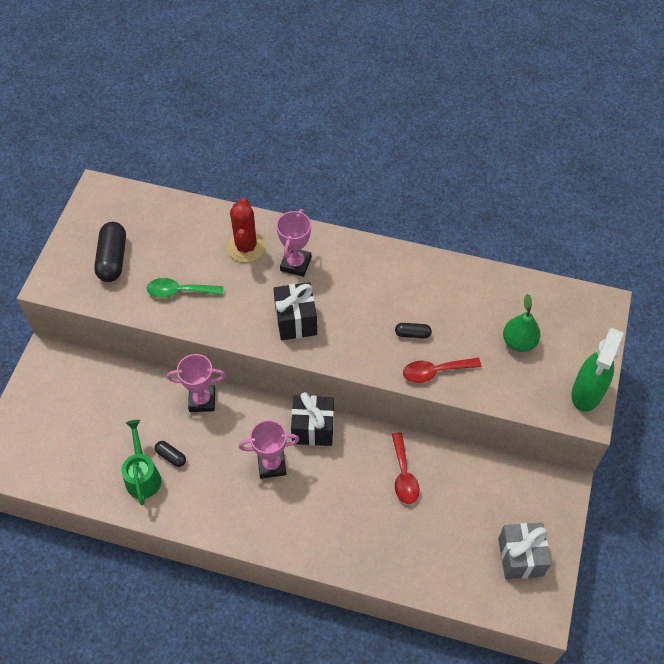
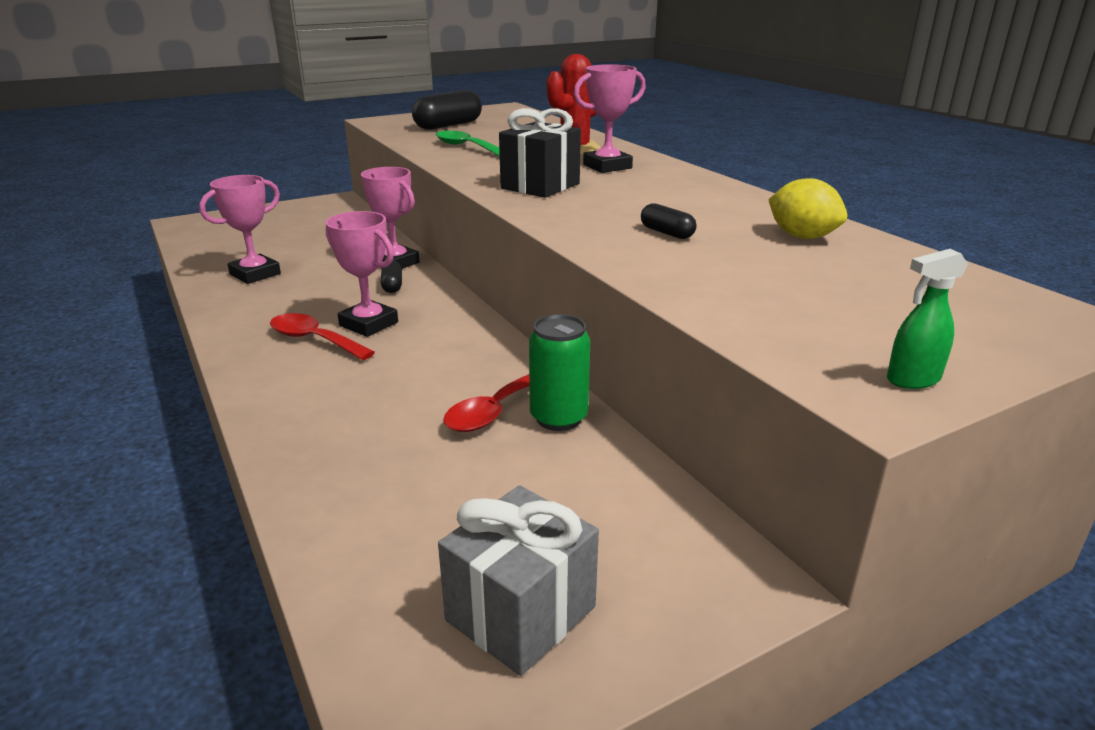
camera: 45 degrees right, 30 degrees down
(143, 476) = (255, 274): green watering can -> pink trophy
(171, 456) = (300, 276): black capsule -> black capsule (392, 285)
(313, 428) = (460, 324): black gift -> none
(431, 458) = (558, 418): none -> green can
(435, 372) = (647, 262): red spoon -> red spoon (314, 340)
(466, 293) = (802, 237): none -> yellow lemon
(519, 342) = (835, 291): green pear -> none
(586, 393) = (912, 379): green spray bottle -> green spray bottle, size x0.49

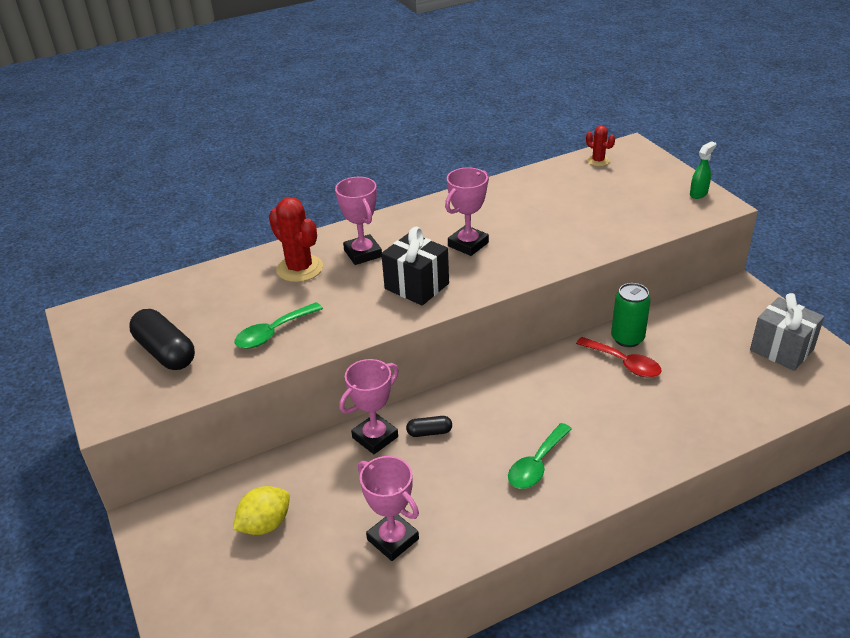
camera: 85 degrees left, 10 degrees up
(314, 340) = (536, 464): red spoon -> green spoon
(368, 324) = (507, 436): pink trophy -> pink trophy (468, 244)
(666, 233) = (526, 237): black capsule -> none
(802, 237) = (529, 193): yellow lemon -> yellow lemon (265, 524)
(912, 379) = (698, 194): green spray bottle -> green spray bottle turned 120 degrees counterclockwise
(974, 287) = (598, 161): none -> red cactus

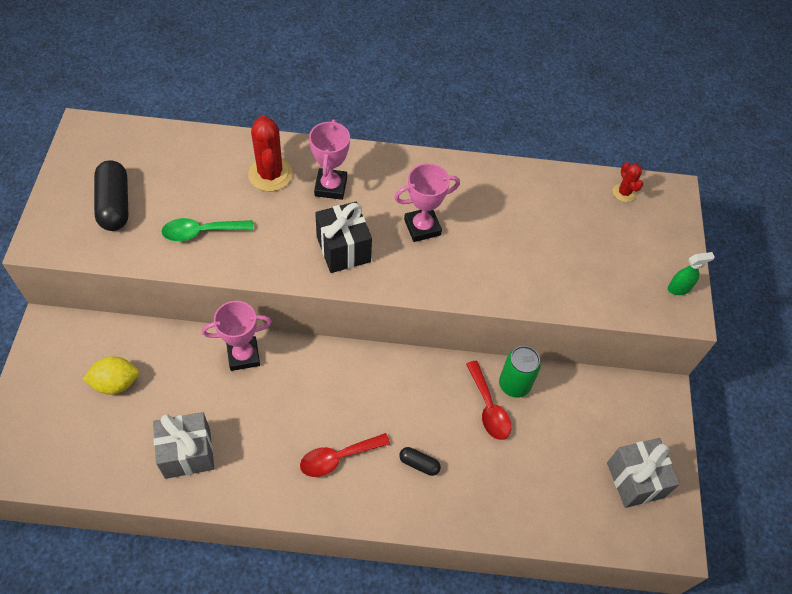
camera: 25 degrees right, 20 degrees up
(393, 539) = (187, 453): pink trophy -> grey gift
(429, 432) = (285, 376): black capsule -> black capsule (419, 464)
(536, 464) = (338, 458): green spoon -> red spoon

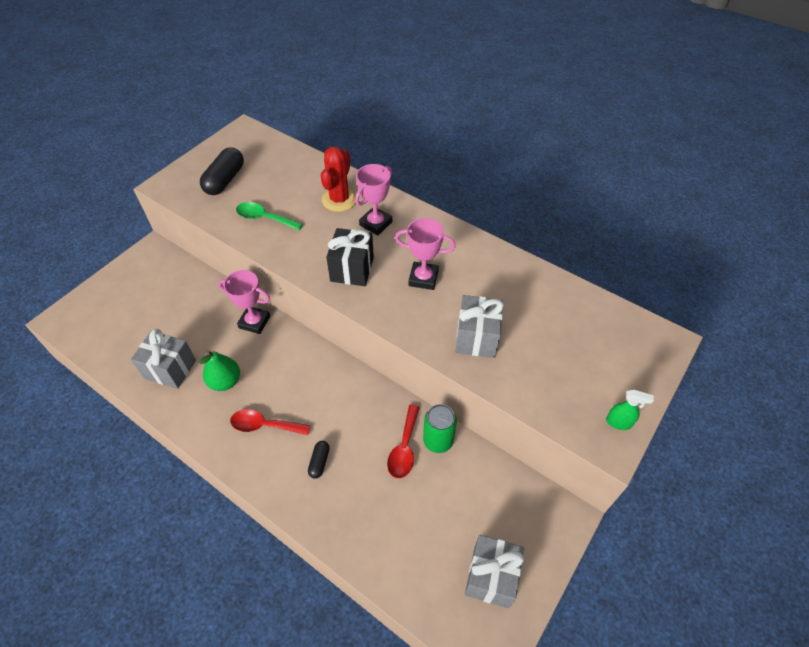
camera: 35 degrees right, 5 degrees down
(116, 383) = (163, 302): yellow lemon -> none
(261, 435) = (225, 381): none -> green pear
(419, 464) = (319, 462): black capsule -> black capsule turned 45 degrees clockwise
(513, 266) = (476, 337): none -> grey gift
(624, 193) = (619, 322): red cactus -> none

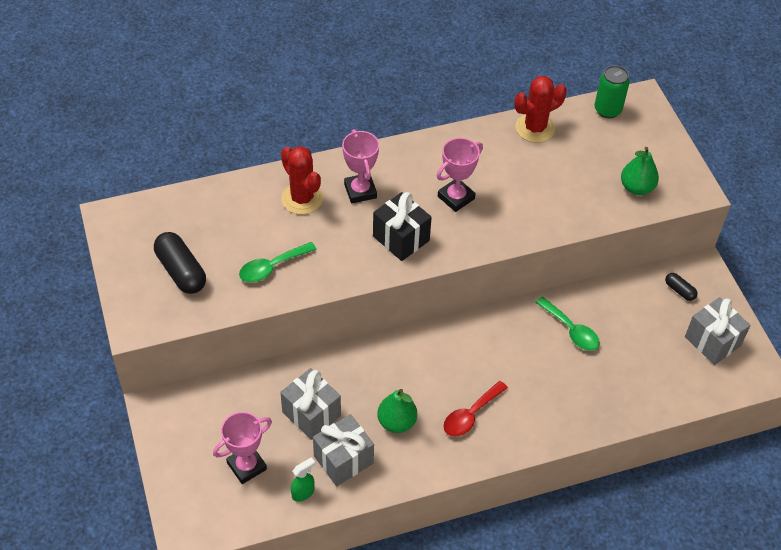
camera: 55 degrees left, 0 degrees up
(254, 322) = (344, 365): pink trophy -> pink trophy (247, 466)
(319, 462) = (538, 394): black capsule -> black capsule (679, 290)
(404, 448) = (571, 330): red spoon -> green spoon
(438, 441) = (582, 304): green can -> green can (607, 110)
(476, 337) = (546, 202): grey gift -> grey gift (311, 414)
(547, 287) = (535, 128): none -> red cactus
(561, 393) = (636, 188): none -> green pear
(619, 422) = (684, 174): green spray bottle -> green spray bottle (303, 493)

